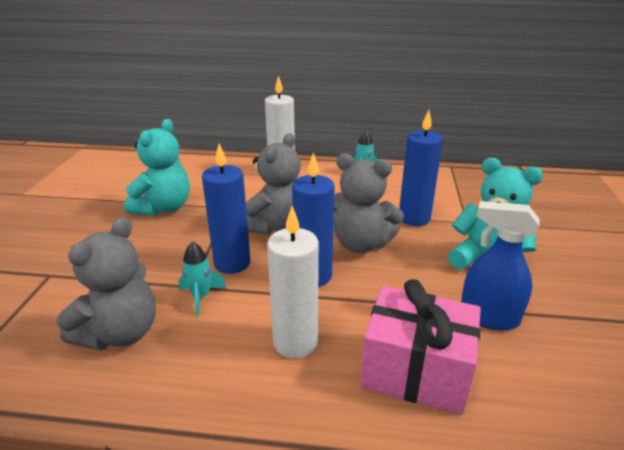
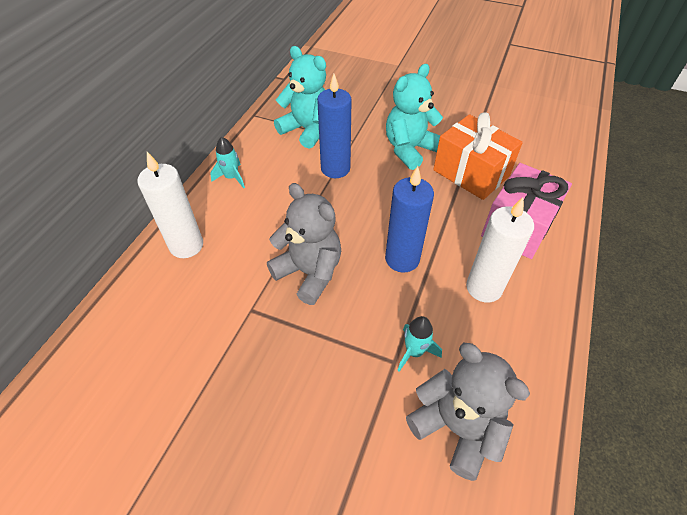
camera: 75 degrees left, 20 degrees up
(164, 208) = (219, 385): turquoise teddy bear -> turquoise teddy bear (307, 130)
(232, 263) = (366, 319): blue candle -> none
(361, 244) = (364, 214): grey teddy bear -> none
(488, 317) = (471, 173): blue spray bottle -> orange gift

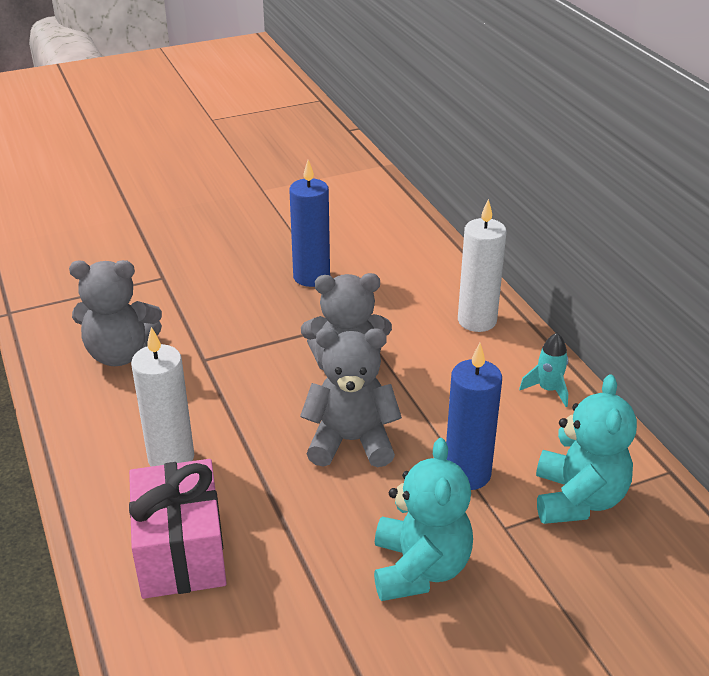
camera: 135 degrees right, 15 degrees down
(307, 130) = (578, 499): turquoise teddy bear -> turquoise teddy bear turned 75 degrees counterclockwise
(368, 223) = (351, 441): none -> grey teddy bear
(402, 259) = (277, 431): blue candle -> blue candle (311, 277)
(414, 352) = (193, 374): turquoise rocket -> none
(471, 173) = (302, 590): orange gift -> none

